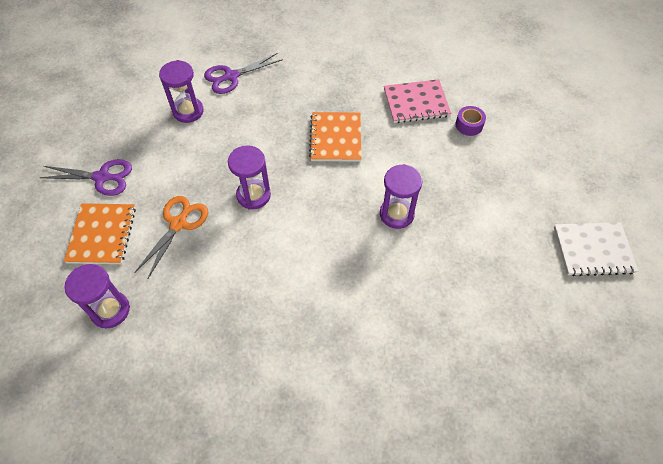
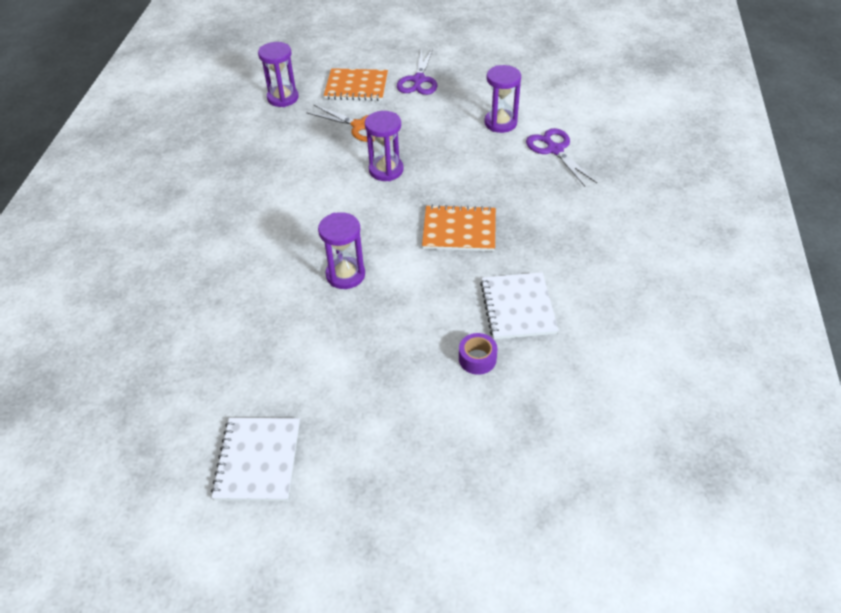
camera: 95 degrees right, 10 degrees down
(416, 103) = (517, 307): pink notebook -> white notebook

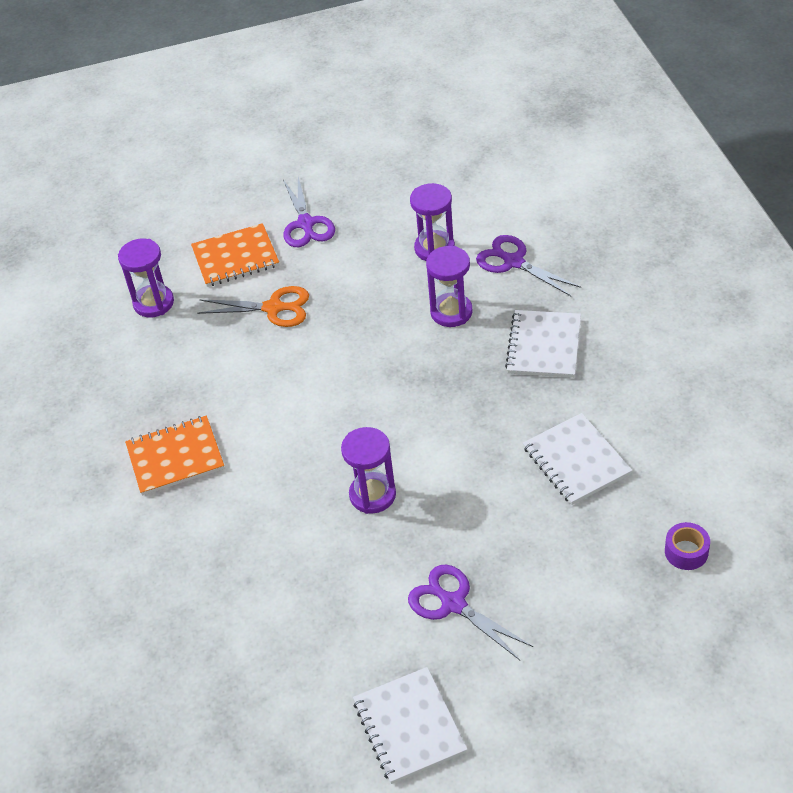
camera: 20 degrees left, 0 degrees up
(353, 379) = (453, 604): none -> purple scissors
(386, 170) = (339, 353): purple hourglass -> purple hourglass (451, 312)
(459, 230) = (465, 397): orange notebook -> orange notebook (175, 457)
(477, 359) = (567, 532): purple tape -> purple tape (686, 552)
(542, 215) = (544, 346): none -> white notebook

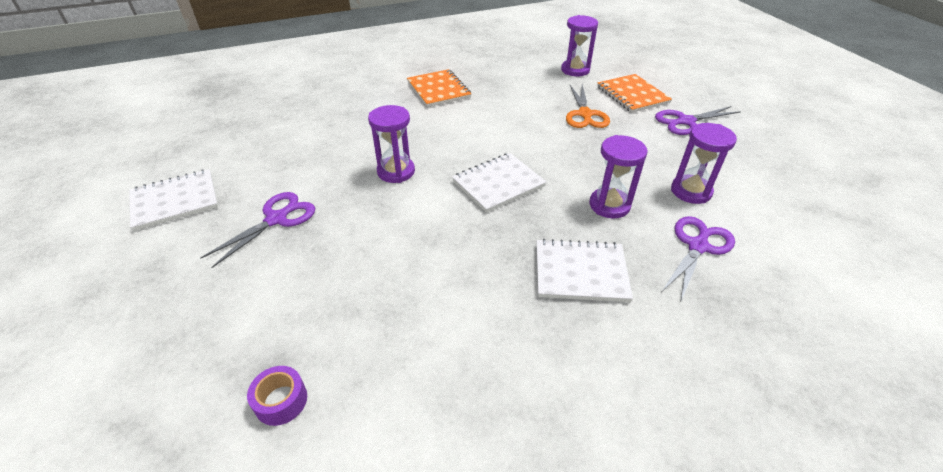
camera: 80 degrees right, 5 degrees down
(576, 461) = (422, 299): white notebook -> white notebook (498, 183)

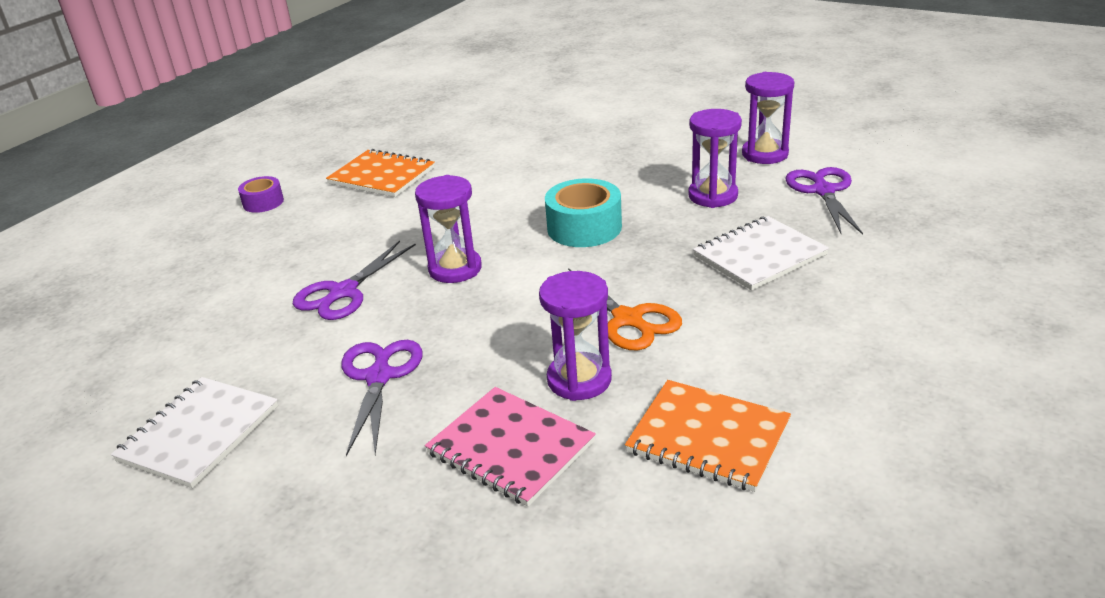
camera: 35 degrees left, 10 degrees down
(269, 312) = (510, 448): none -> pink notebook
(281, 401) = (640, 495): purple tape -> purple tape (263, 202)
(498, 183) = (584, 227): white notebook -> turquoise tape
(575, 70) = (515, 98): purple hourglass -> purple hourglass (579, 380)
(585, 114) = (583, 133): orange scissors -> orange scissors (627, 319)
(632, 95) = (606, 99): orange notebook -> orange notebook (708, 437)
(686, 121) = (687, 102): purple scissors -> purple scissors (343, 292)

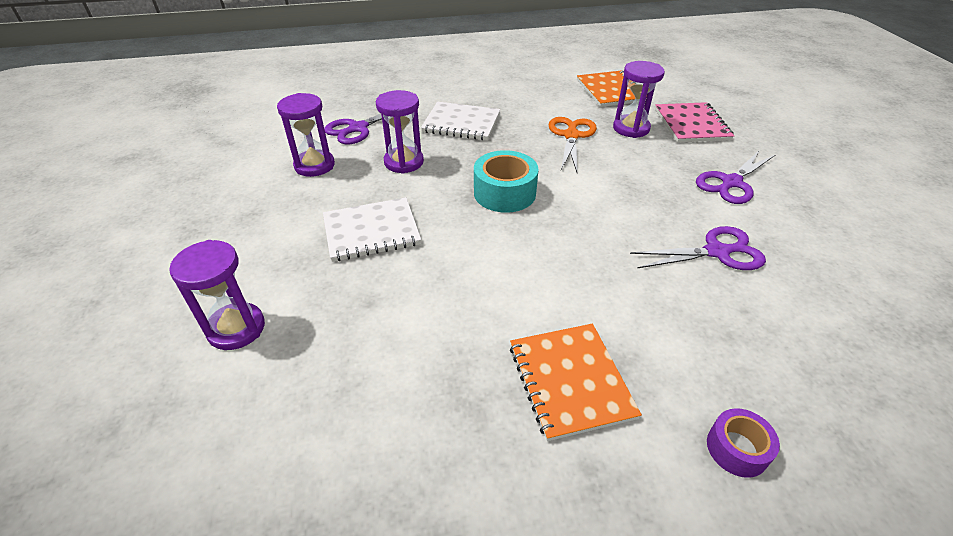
camera: 135 degrees left, 10 degrees up
(199, 433) = (861, 212): white notebook -> white notebook (371, 231)
(455, 269) = (621, 219): purple hourglass -> purple hourglass (236, 328)

